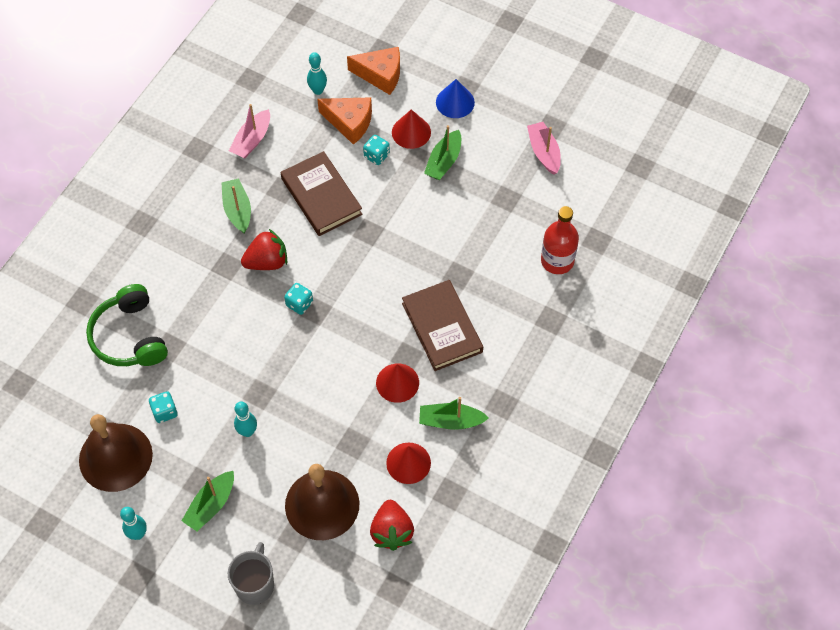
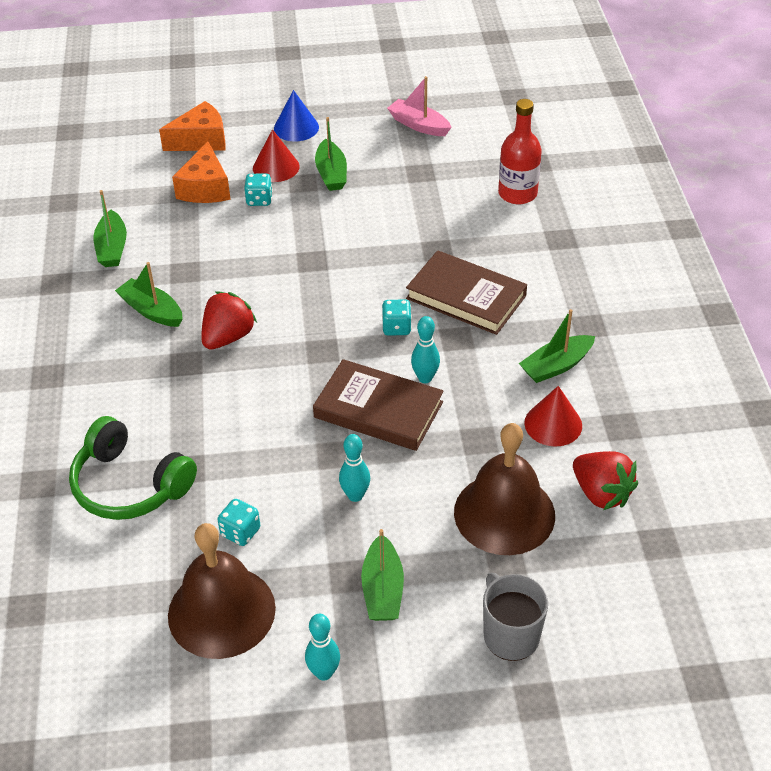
camera: 35 degrees left, 15 degrees down
(252, 140) = (112, 248): pink boat -> green boat
(299, 304) = (299, 354): turquoise dice -> turquoise dice (396, 328)
(318, 90) = (146, 179): turquoise bowling pin -> turquoise bowling pin (425, 378)
(321, 196) = (233, 257): brown book -> brown book (378, 410)
(349, 123) = (205, 188): orange cheese -> orange cheese turned 105 degrees clockwise
(397, 382) = (470, 364): red cone -> none

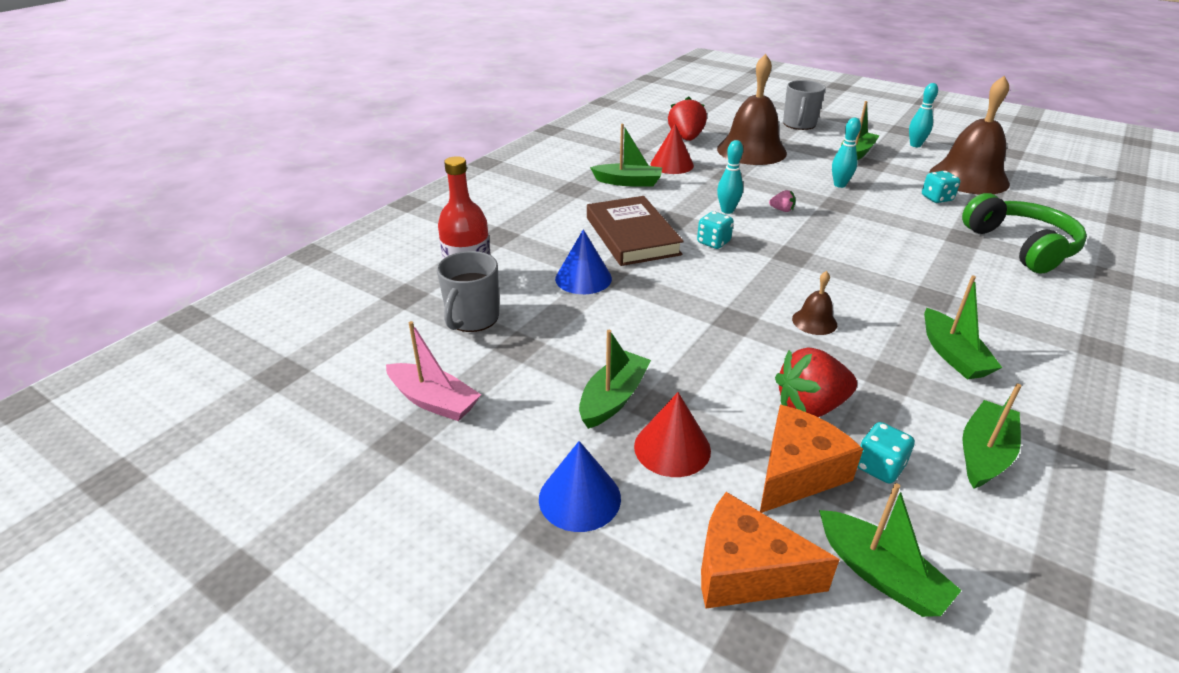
camera: 140 degrees left, 10 degrees down
(144, 167) = (880, 574): none -> green boat
(228, 337) = (876, 298): red strawberry -> red strawberry (810, 406)
(259, 200) = (735, 414): turquoise dice -> turquoise dice (879, 467)
(259, 289) = (814, 321): none -> brown bell
(378, 410) = (782, 210): brown book -> pink strawberry
(419, 125) = (433, 401): pink boat -> pink boat turned 45 degrees counterclockwise
(448, 237) = (583, 278): none -> blue cone
(471, 172) = (472, 318): none -> grey mug

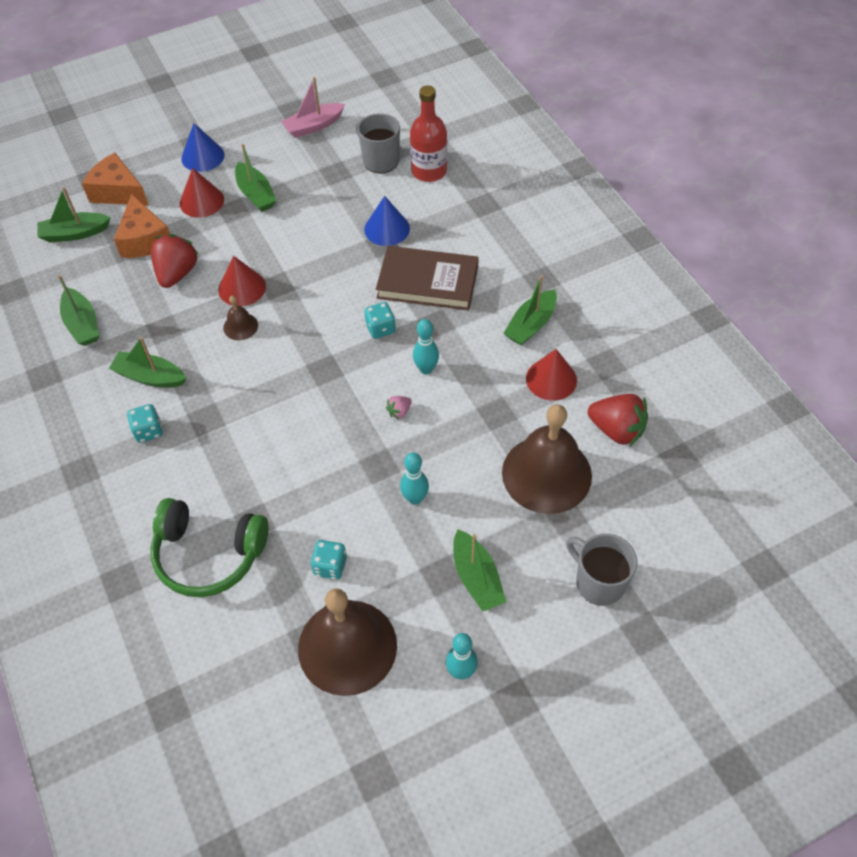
camera: 120 degrees right, 20 degrees up
(746, 571) = (118, 192): orange cheese -> orange cheese turned 105 degrees counterclockwise
(767, 343) = (242, 288): none -> red cone
(879, 467) = (117, 273): turquoise dice -> turquoise dice (148, 431)

